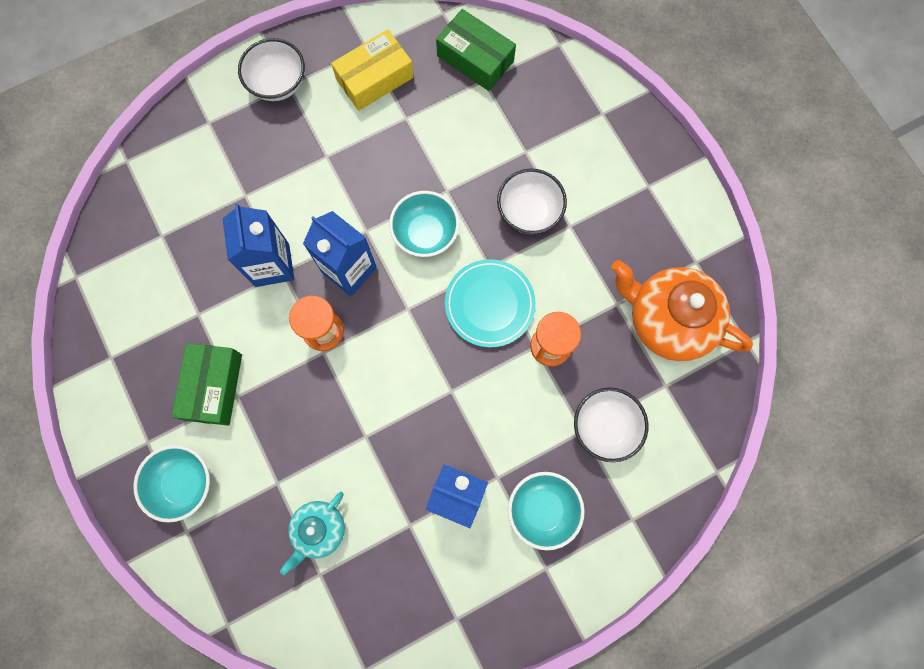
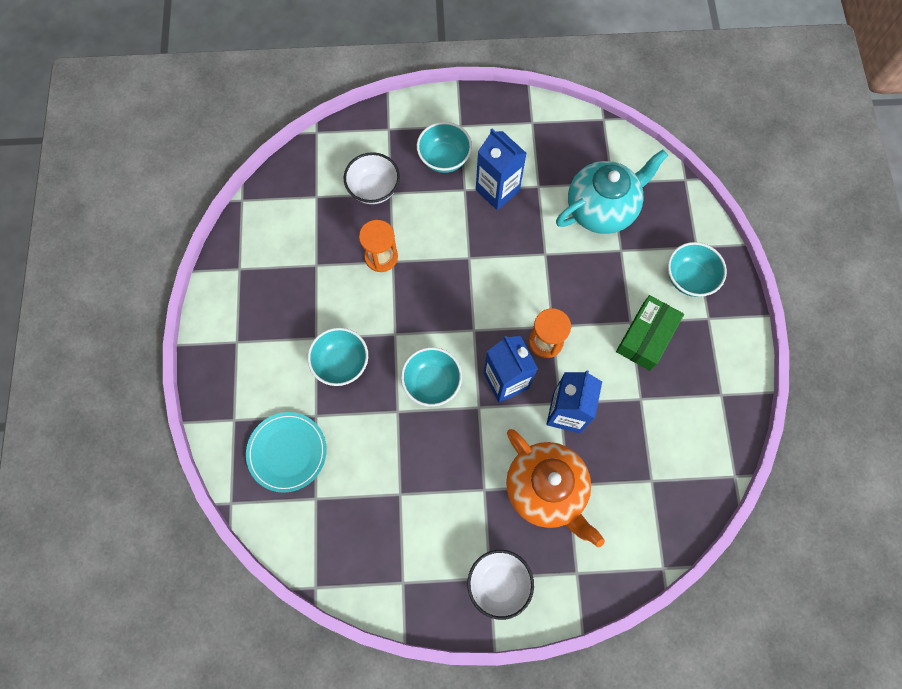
camera: 155 degrees left, 5 degrees down
(319, 530) = (602, 209): turquoise teapot -> turquoise teapot, size x1.77
(374, 78) = (409, 547): yellow box -> none
(475, 58) = (311, 524): green box -> none
(489, 304) = (410, 306): turquoise plate -> turquoise plate (287, 452)
(529, 212) = (341, 363): white bowl -> turquoise bowl
(667, 320) = (287, 238): orange teapot -> orange teapot (546, 490)

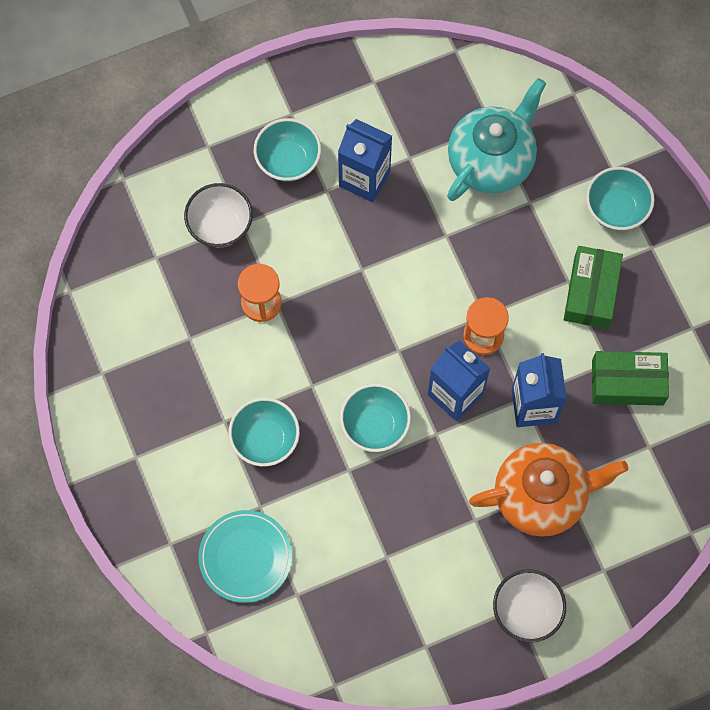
camera: 20 degrees left, 0 degrees up
(546, 490) = (541, 496): orange teapot -> orange teapot turned 45 degrees counterclockwise
(651, 420) = (627, 382): none -> green box

